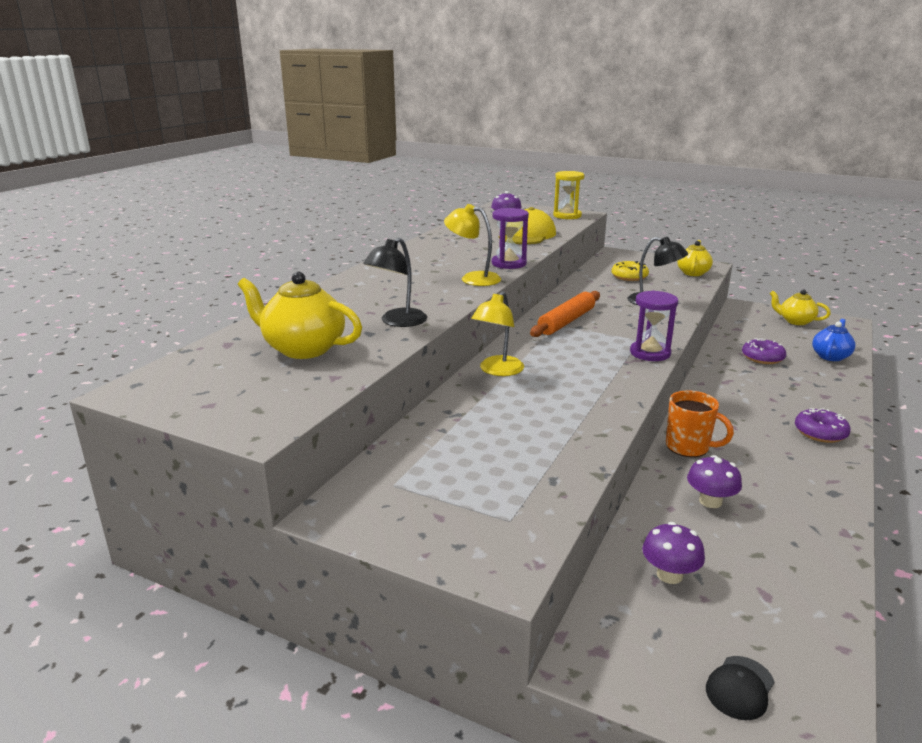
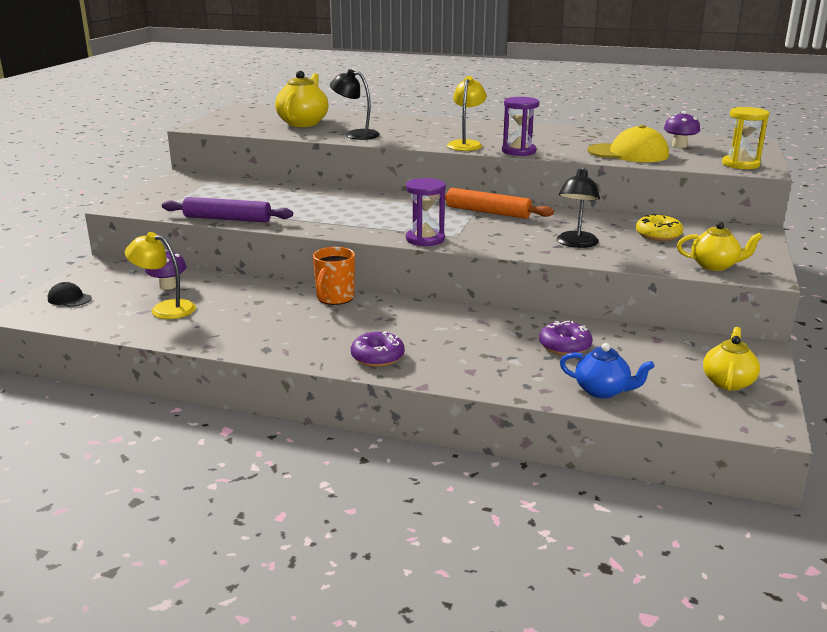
camera: 80 degrees right, 0 degrees up
(497, 371) = (367, 196): yellow lamp -> yellow lamp (165, 309)
(580, 463) = (227, 219): none -> purple rolling pin
(710, 501) = (252, 302): purple mushroom -> none

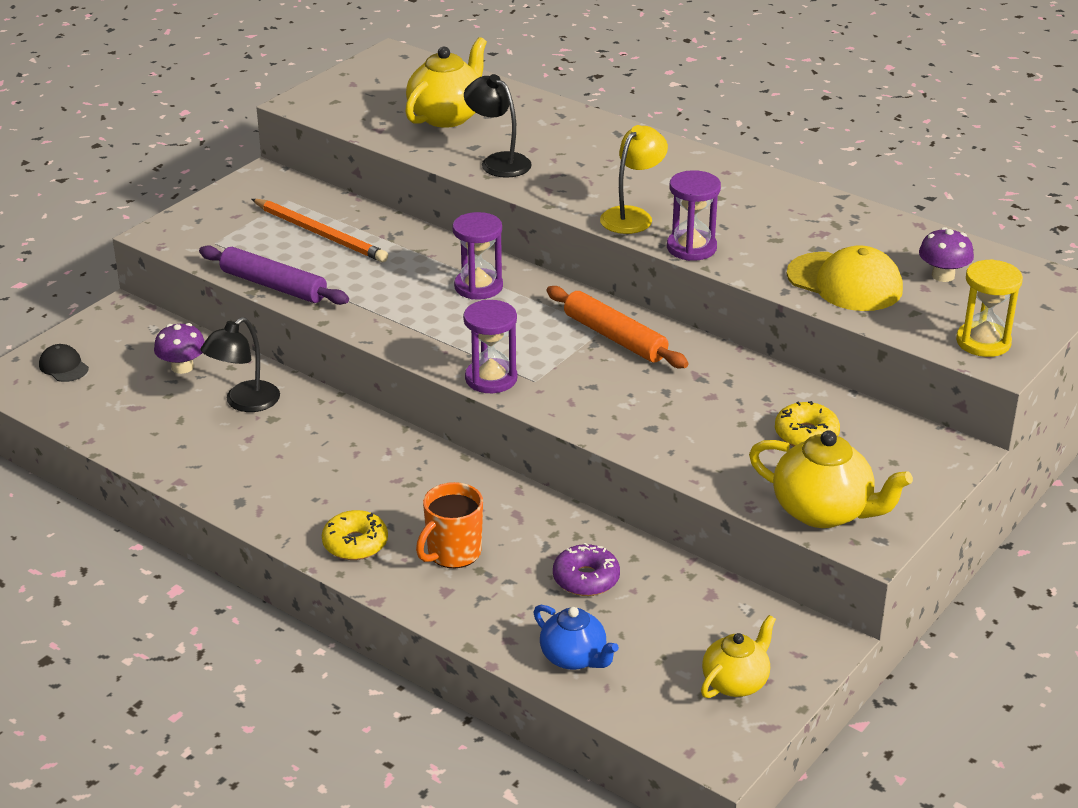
camera: 20 degrees right, 10 degrees up
(165, 309) = (161, 408): yellow lamp -> none
(242, 194) = (320, 234): none -> orange pencil
(334, 298) = (365, 433): orange mug -> orange mug (453, 553)
(374, 203) = (478, 287): none -> purple hourglass
(377, 357) = (355, 544): purple donut -> yellow donut
(576, 244) = (678, 429): black lamp -> black lamp (244, 403)
(715, 266) = (823, 511): yellow teapot -> yellow teapot, size x1.55

